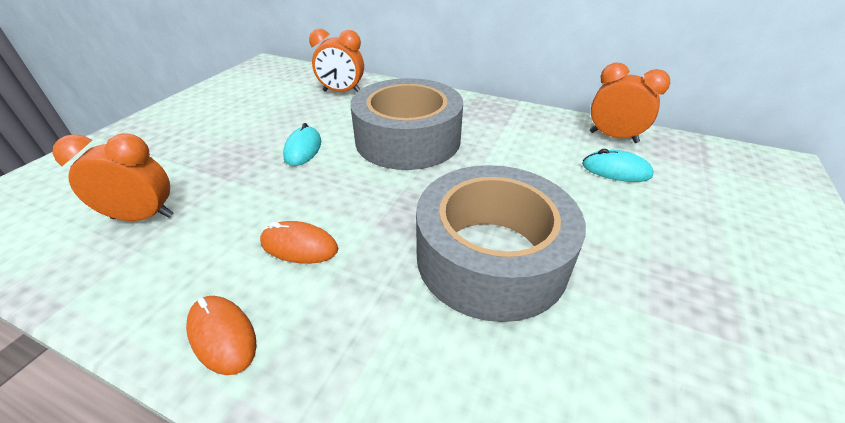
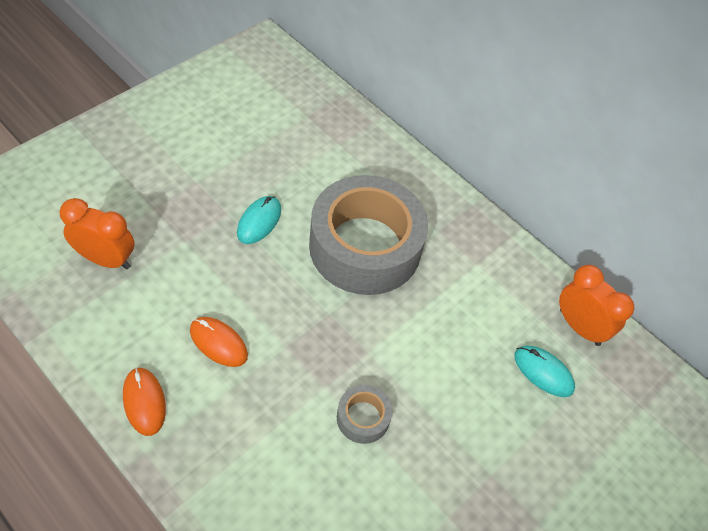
camera: 15 degrees right, 15 degrees up
(342, 92) = (331, 138): orange clock -> none
(491, 257) = (363, 418): grey tape -> grey tape, size x0.41

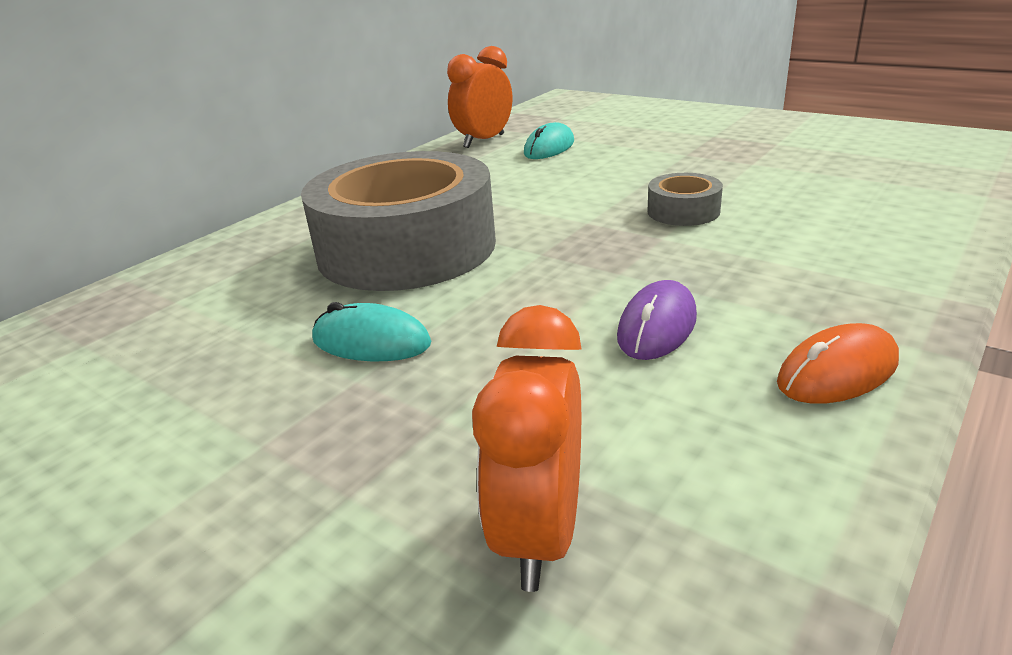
camera: 90 degrees left, 25 degrees down
(218, 343) = (657, 326): orange mouse -> purple mouse

